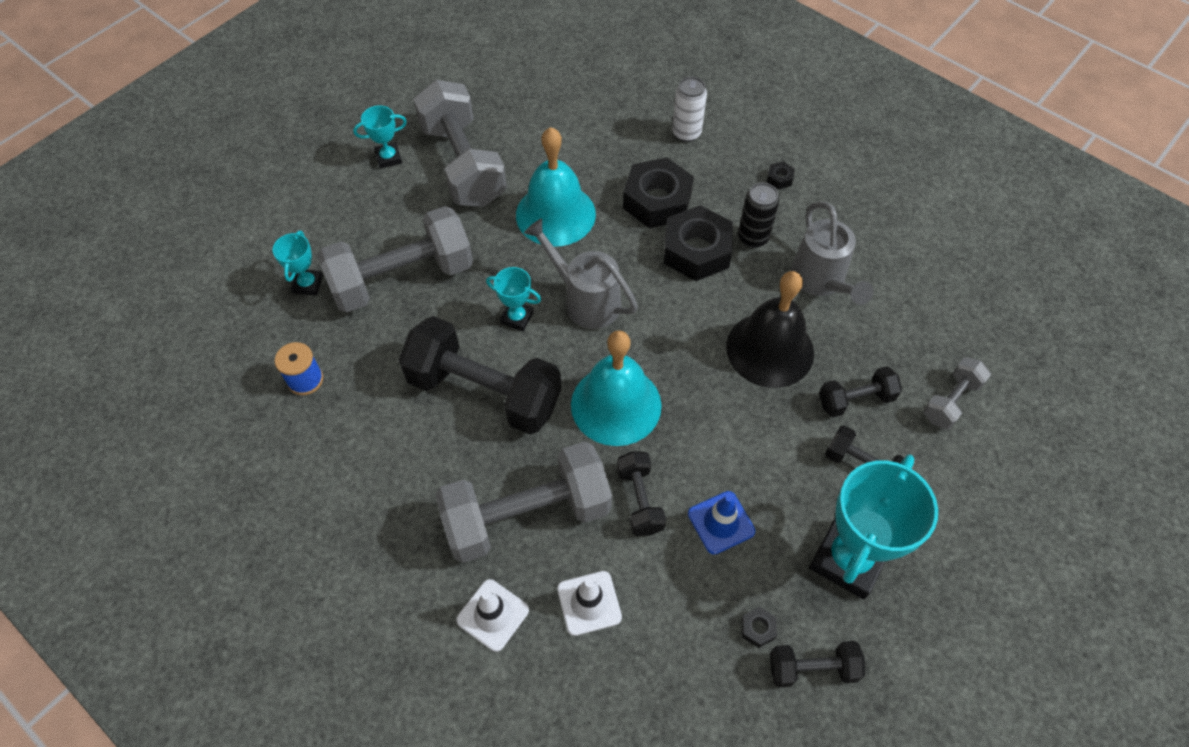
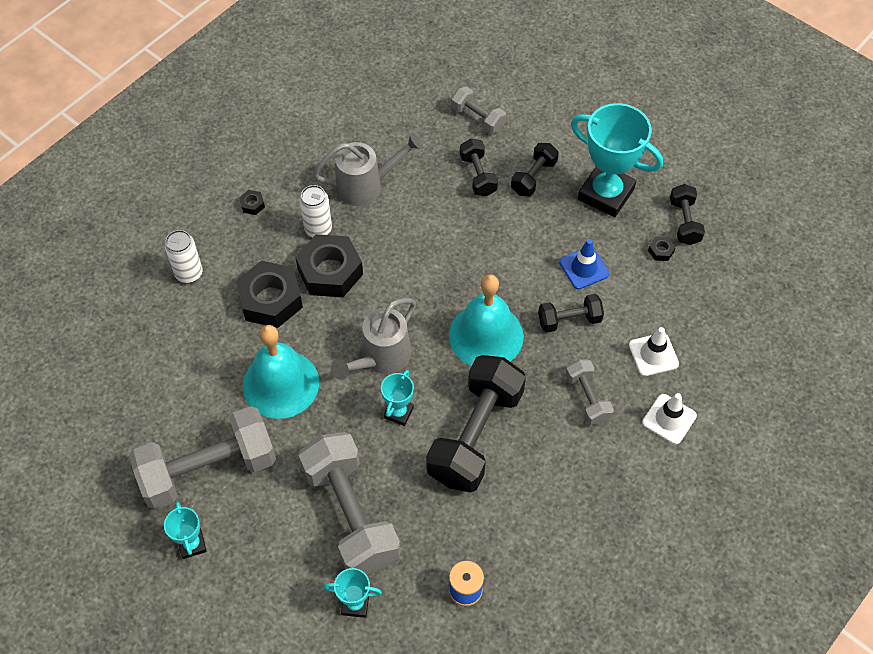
camera: 90 degrees left, 0 degrees up
(527, 515) = (587, 398): grey dumbbell -> grey dumbbell, size x0.50
(753, 238) = (318, 229): black can -> white can
(770, 349) = (432, 226): black bell -> none

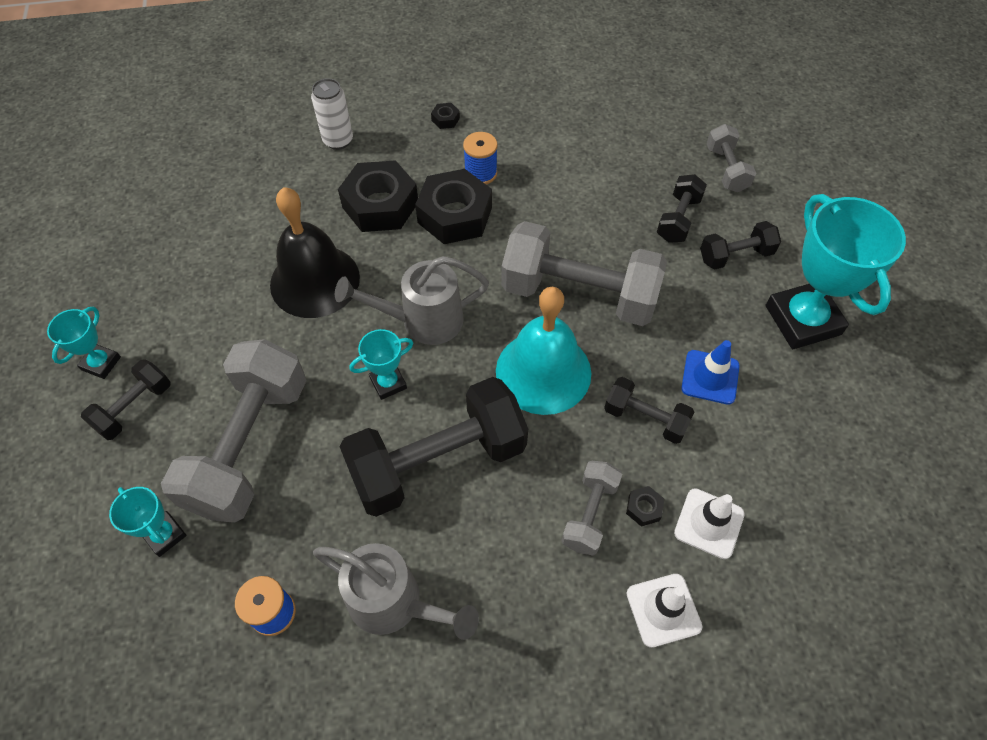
camera: 40 degrees right, 0 degrees up
(208, 469) = (182, 310): grey dumbbell -> grey dumbbell (579, 294)
(281, 384) = (315, 281): turquoise bell -> black bell
(318, 229) = (480, 173): white can -> blue spool
(366, 186) = (560, 164): grey watering can -> grey watering can (394, 603)
(661, 251) = (817, 419): black nut -> black nut (644, 508)
(684, 222) = (873, 407): black dumbbell -> black dumbbell (134, 407)

